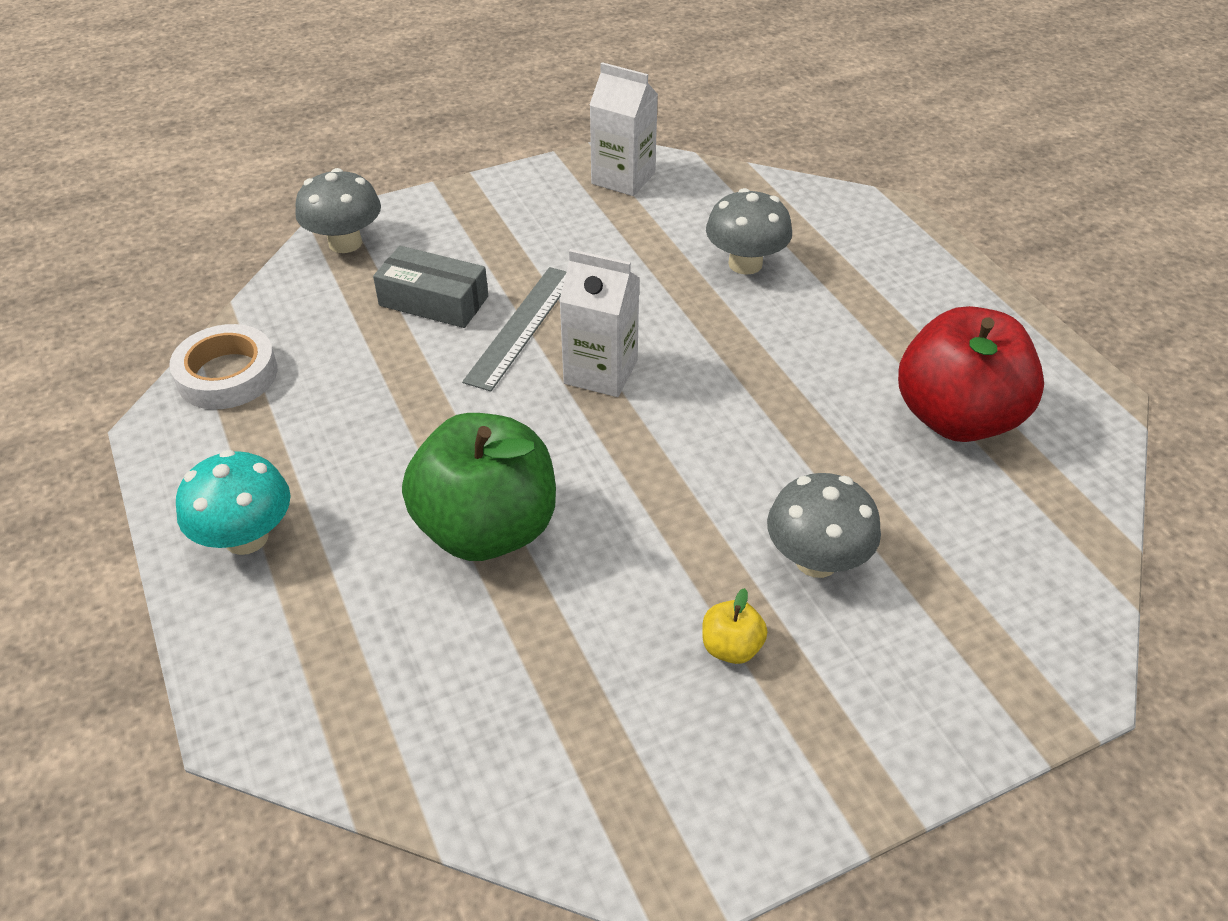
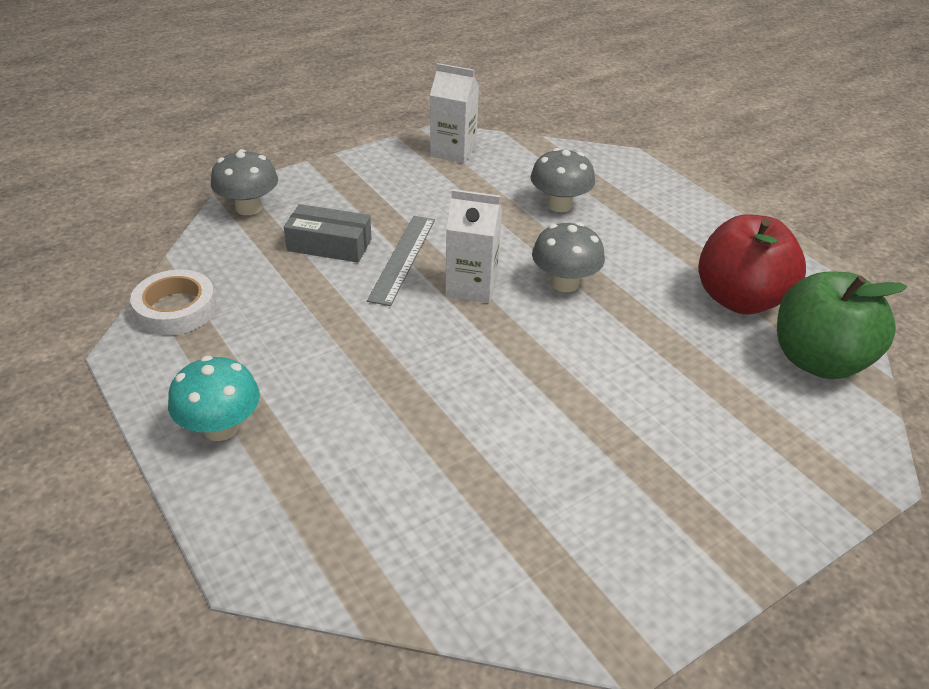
camera: 10 degrees left, 5 degrees down
(487, 529) = (413, 405): green apple -> green apple (818, 360)
(731, 647) = (621, 472): yellow apple -> none
(816, 560) = (667, 404): grey mushroom -> grey mushroom (564, 283)

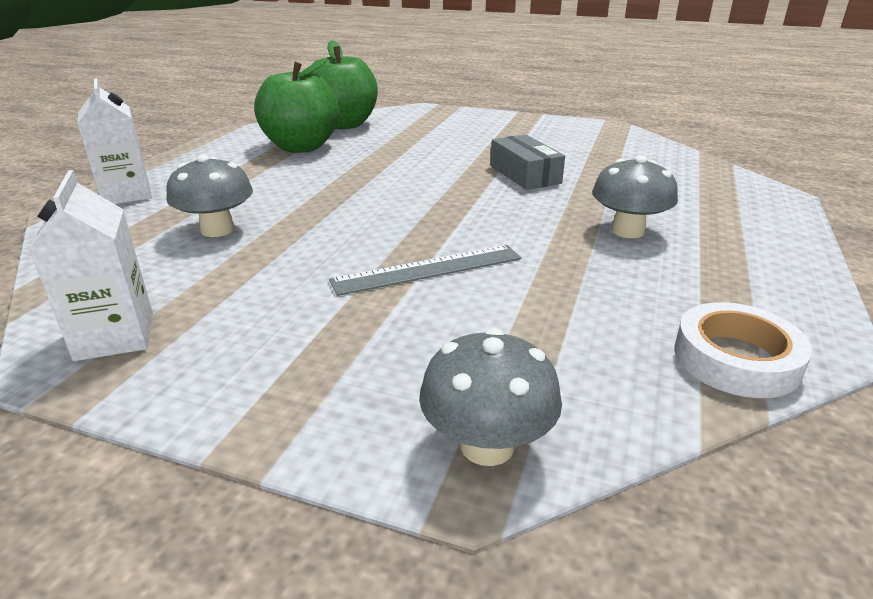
camera: 125 degrees left, 10 degrees down
(220, 428) = (755, 251): turquoise mushroom -> none
(329, 245) = (469, 322): grey box -> grey box (525, 174)
(471, 286) = (421, 225): white carton -> white carton (126, 194)
(564, 283) = (360, 195): grey mushroom -> grey mushroom (627, 231)
(740, 299) = (301, 147): red apple -> green apple

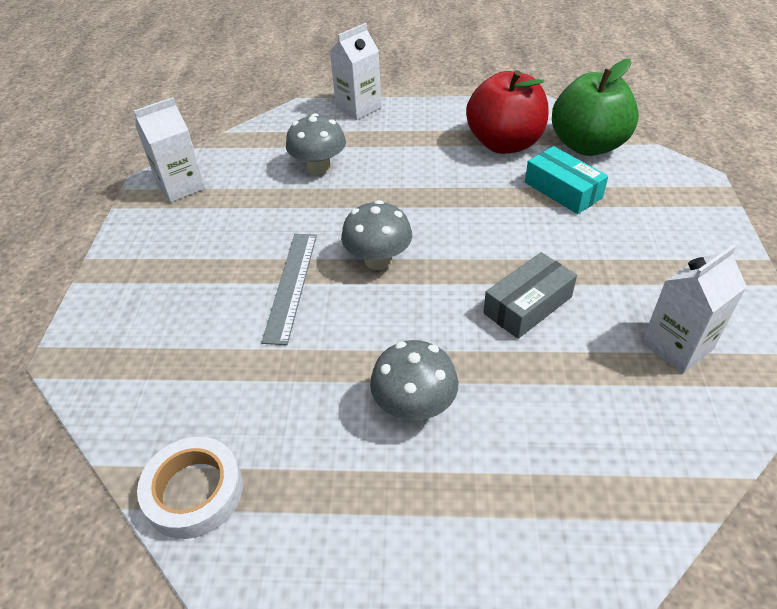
camera: 75 degrees right, 15 degrees up
(301, 147) = (504, 144): green apple -> red apple
(393, 141) = (563, 190): none -> turquoise box
(428, 269) = (291, 285): grey ruler -> grey ruler turned 45 degrees clockwise
(487, 445) = (94, 359): grey mushroom -> grey mushroom (378, 260)
(587, 144) = (677, 346): none -> white carton

